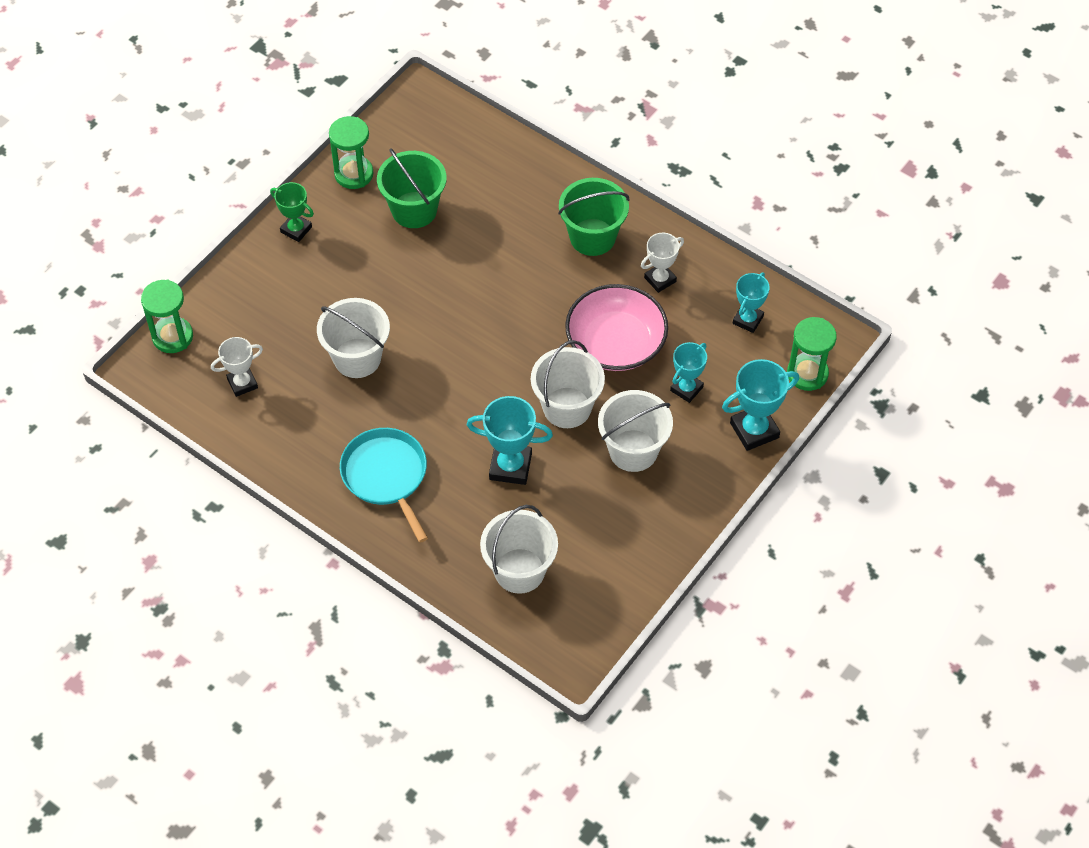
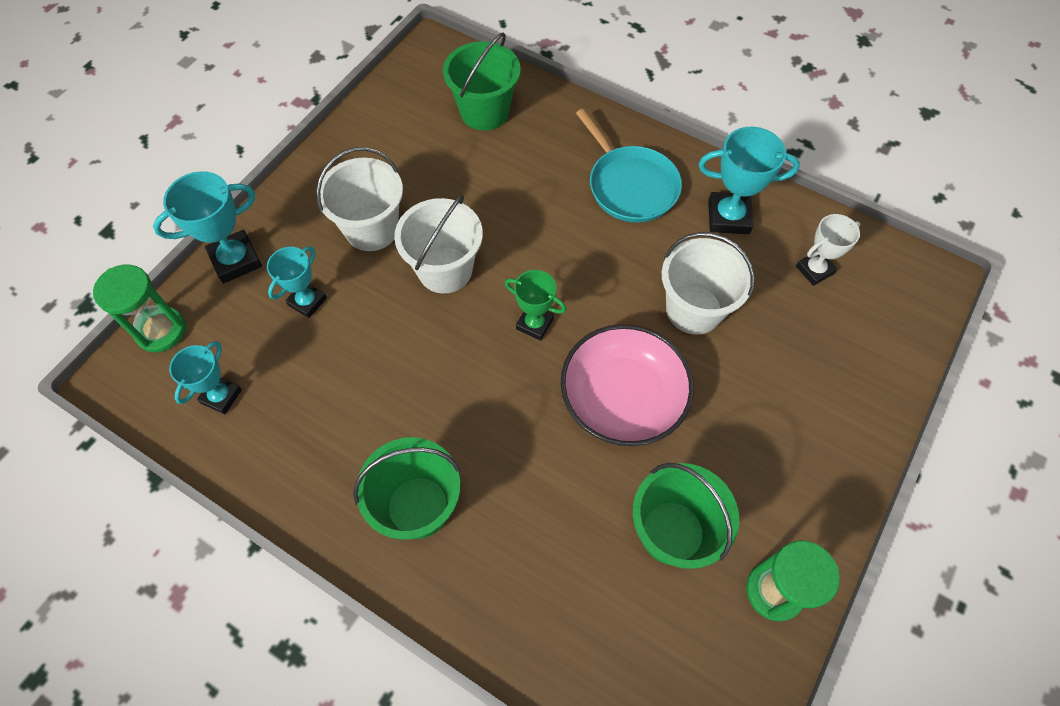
camera: 175 degrees right, 5 degrees up
(172, 336) = (918, 319): green hourglass -> none
(296, 229) = (825, 485): green trophy -> green trophy (534, 324)
(510, 467) = (502, 203): turquoise trophy -> turquoise trophy (728, 217)
(519, 571) = (484, 112): white bucket -> green bucket
(615, 343) = (388, 352): pink bowl -> pink bowl (622, 398)
(660, 279) = (328, 446): white trophy -> none

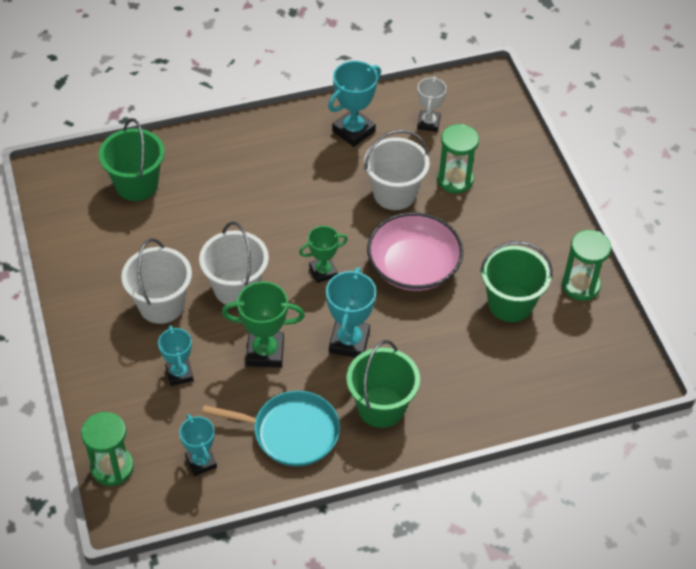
camera: 50 degrees left, 10 degrees down
(236, 260) = (101, 393): turquoise trophy -> turquoise trophy (349, 342)
(393, 350) = (265, 352): none -> green trophy
(630, 185) = (279, 157): turquoise pan -> turquoise pan (291, 432)
(772, 349) = (455, 180): none -> green hourglass

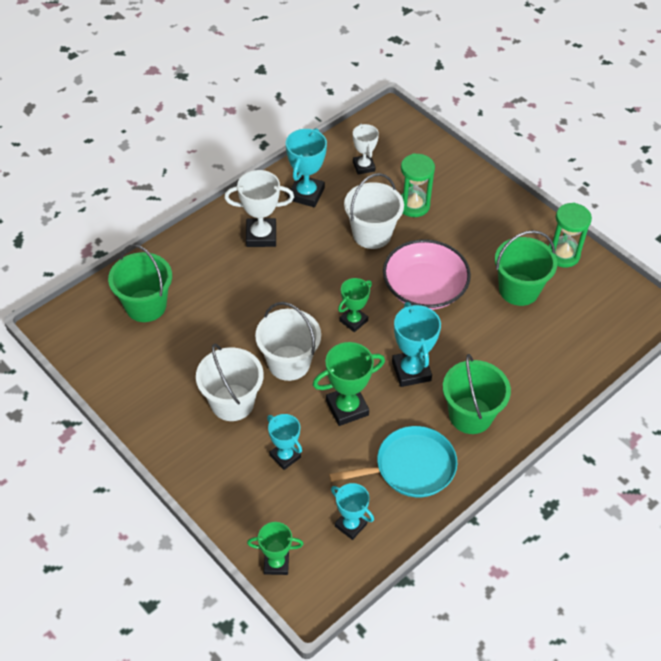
camera: 25 degrees left, 0 degrees up
(112, 467) = (276, 563): green hourglass -> green trophy
(284, 156) = (261, 236): none -> white trophy

